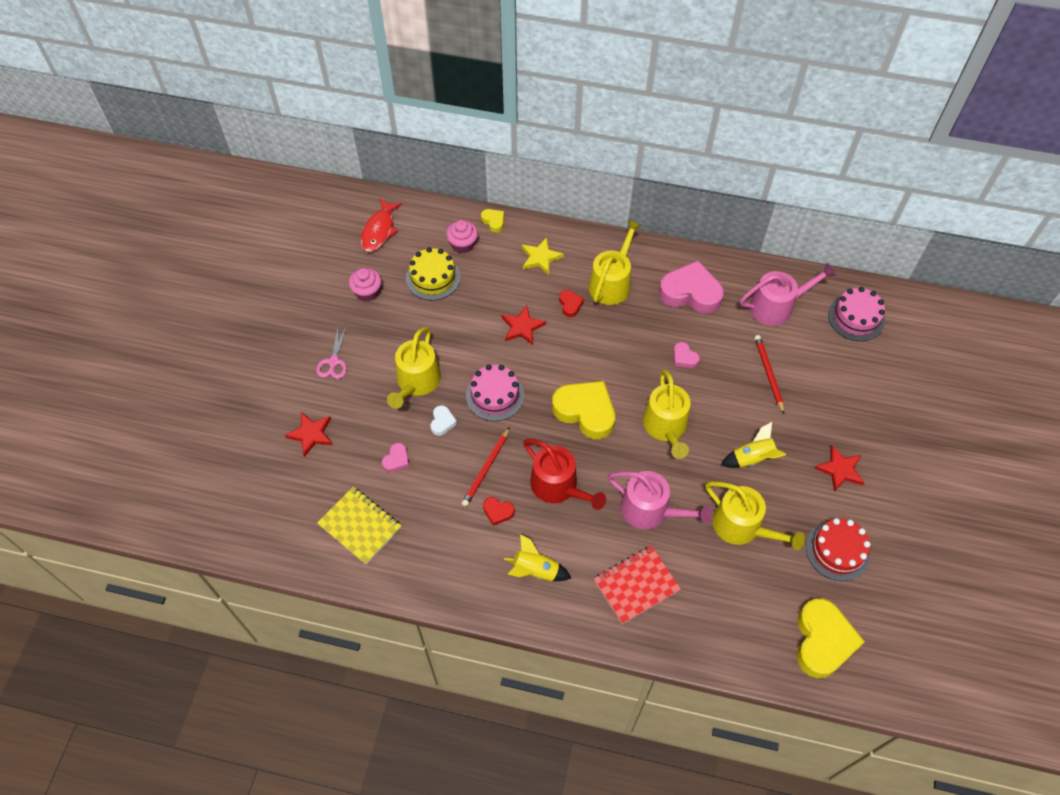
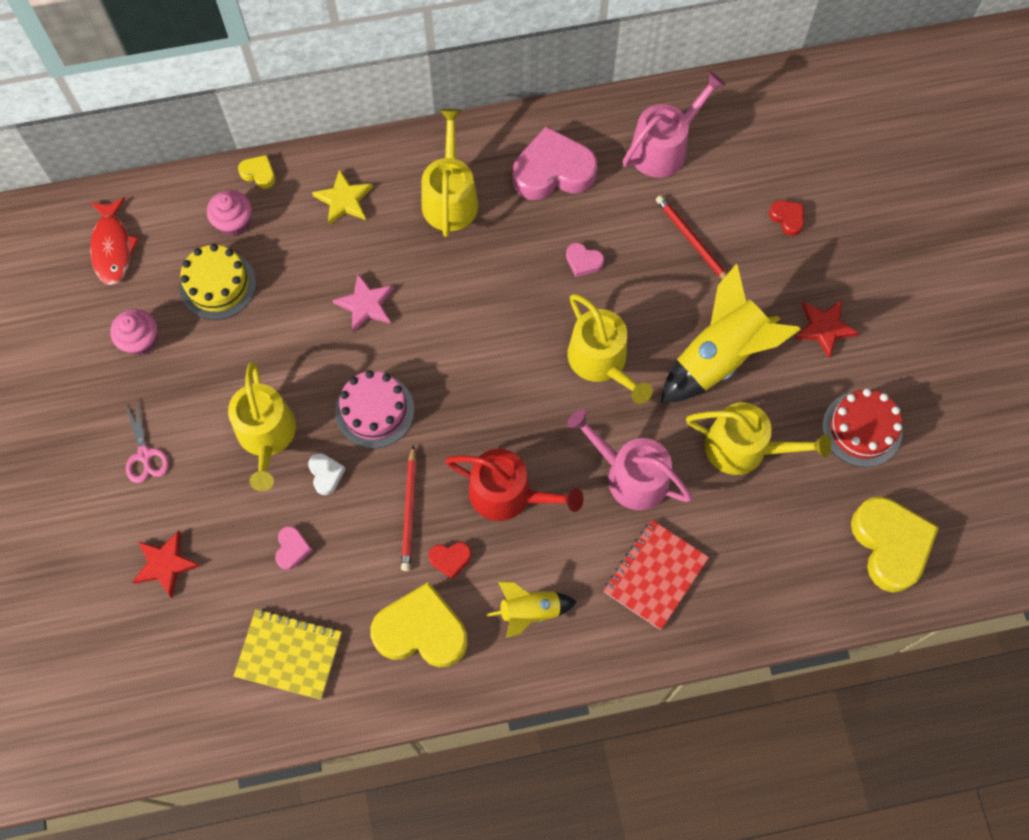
camera: 25 degrees left, 10 degrees up
(522, 327) = (365, 305): red star -> pink star
(570, 305) = (412, 249): red heart -> red heart (787, 218)
(585, 412) = (496, 384): yellow heart -> yellow heart (421, 631)
(650, 510) = (630, 475): pink watering can -> pink watering can turned 150 degrees counterclockwise
(752, 458) = (719, 357): yellow rocket -> yellow rocket, size x1.79
(856, 317) = (762, 124): pink cake -> none

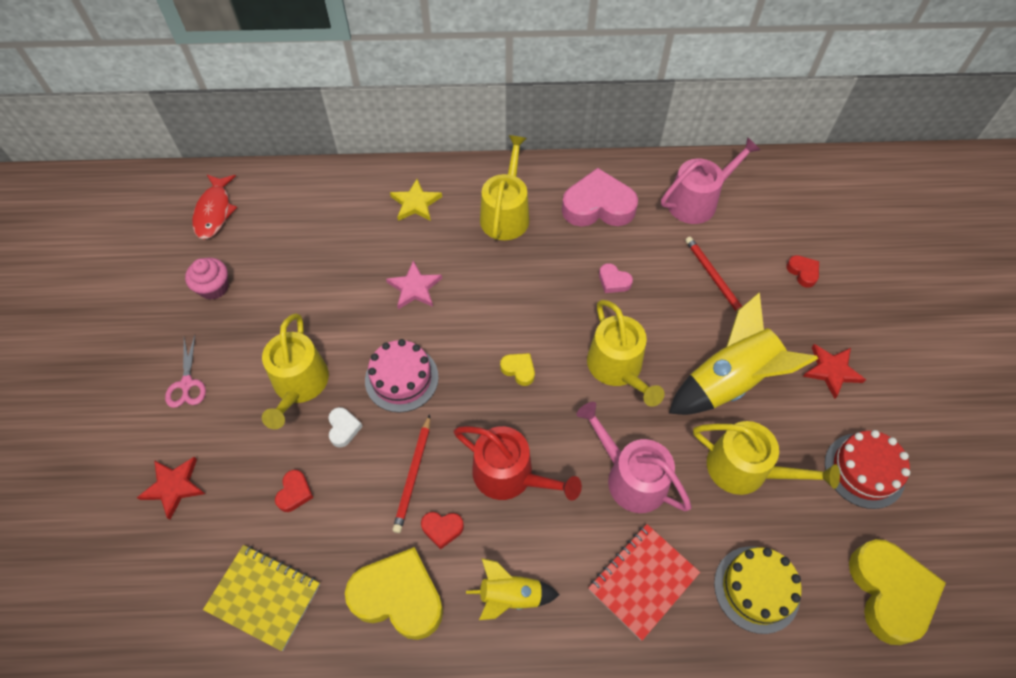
camera: 10 degrees right, 10 degrees down
(217, 285) = (292, 253): yellow cake -> yellow cake (756, 589)
(234, 222) = (320, 207): pink cupcake -> none
(259, 173) = (350, 174): yellow heart -> yellow heart (519, 370)
(292, 549) = (295, 493): pink heart -> red heart

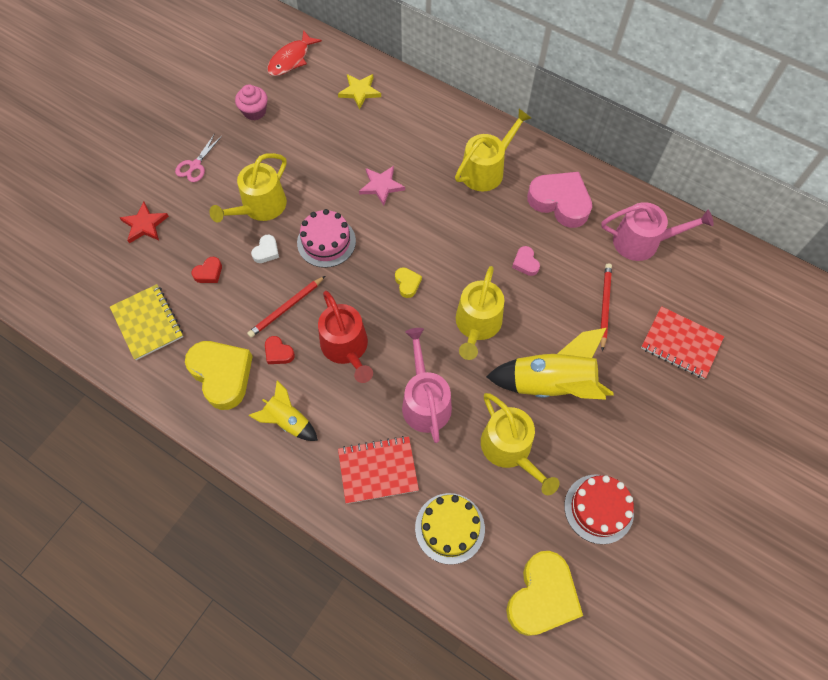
camera: 35 degrees right, 5 degrees up
(415, 203) = (428, 126): yellow star -> yellow star (360, 91)
(803, 272) = (681, 343): red heart -> red notebook
(831, 371) = (637, 426): red star -> none

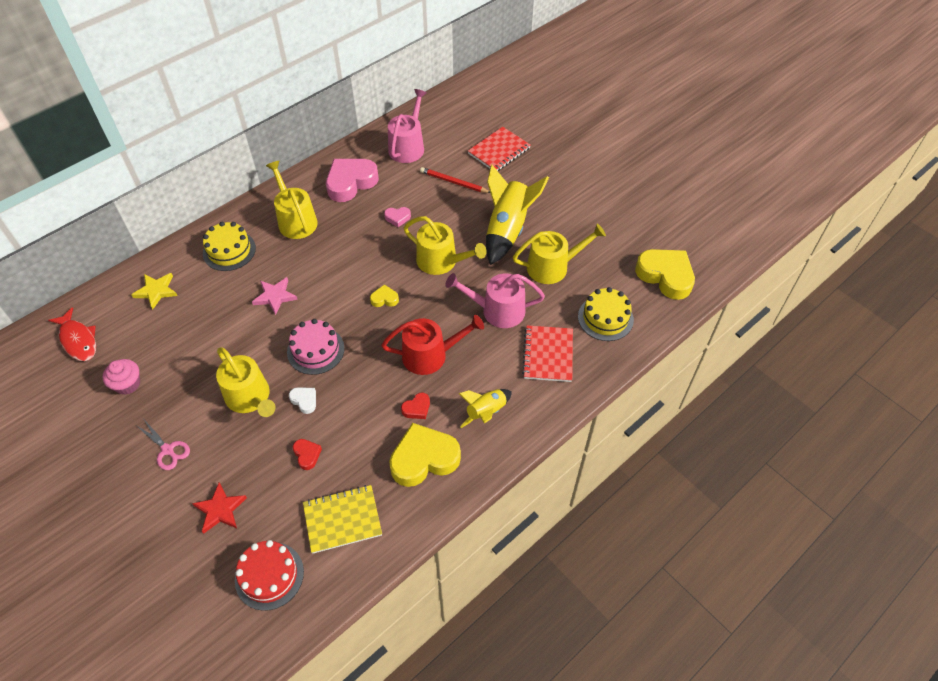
camera: 75 degrees left, 10 degrees down
(286, 308) = (373, 394): red pencil -> none
(426, 128) = (229, 250): none -> yellow cake
(598, 508) = (609, 229): red cake -> red cake (269, 575)

